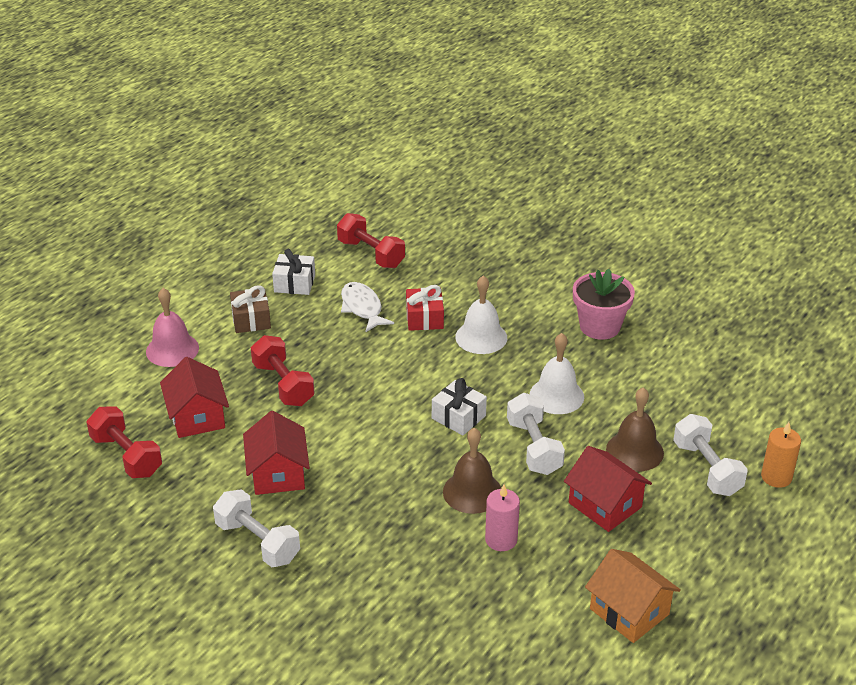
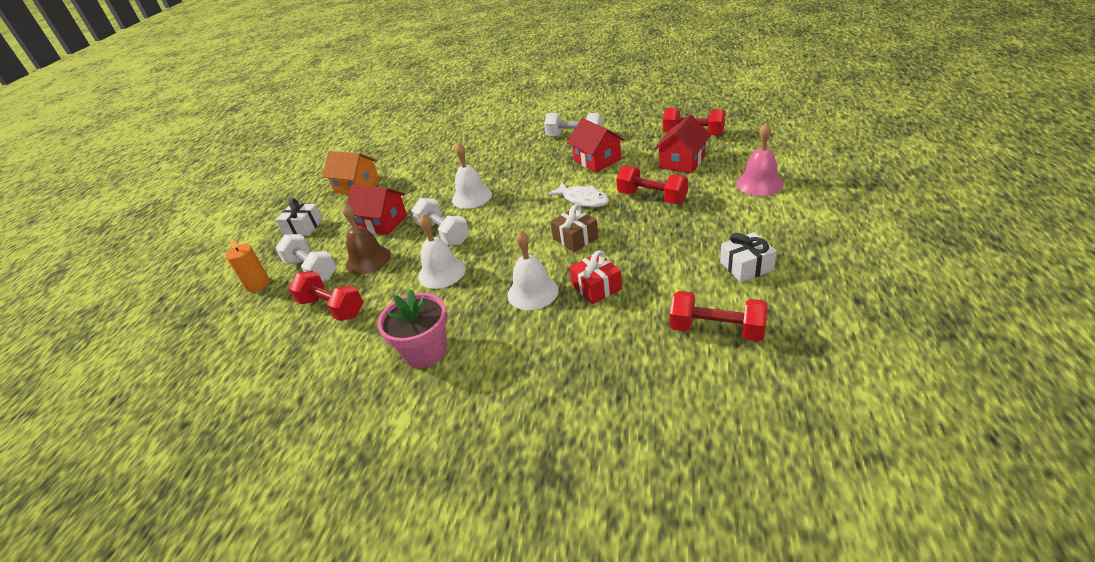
camera: 160 degrees right, 0 degrees up
(197, 417) = (682, 162): red house -> red house turned 75 degrees clockwise
(251, 320) = (736, 224): brown gift -> brown gift (575, 238)
(362, 308) = (660, 272): white fish -> white fish (583, 199)
(458, 417) = (509, 229): white gift -> white gift (303, 227)
(472, 492) = (472, 197): brown bell -> white bell
(501, 540) = (441, 185): pink candle -> none
(683, 406) = (332, 307): none -> red dumbbell

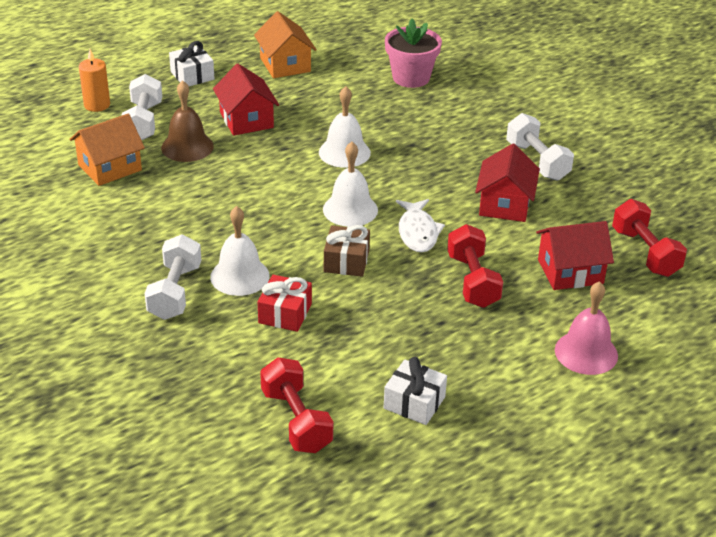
camera: 40 degrees right, 0 degrees up
(332, 307) = (110, 167): red dumbbell -> orange house
(425, 351) = (109, 254): pink flower pot -> pink flower pot (411, 78)
(441, 273) = (213, 203): white bell -> white bell (350, 209)
(443, 233) = (268, 169): white dumbbell -> white dumbbell (175, 292)

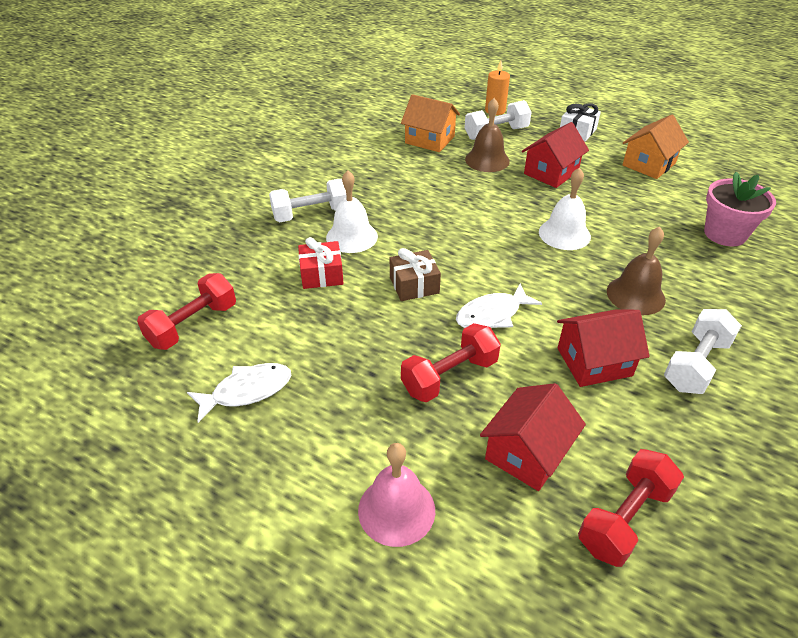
camera: 65 degrees right, 5 degrees up
(350, 209) = (487, 263): white bell -> none
(414, 403) = (247, 391): white gift -> white fish
(448, 152) = (635, 295): none -> brown bell
(570, 271) = (527, 452): red house -> red house turned 75 degrees clockwise

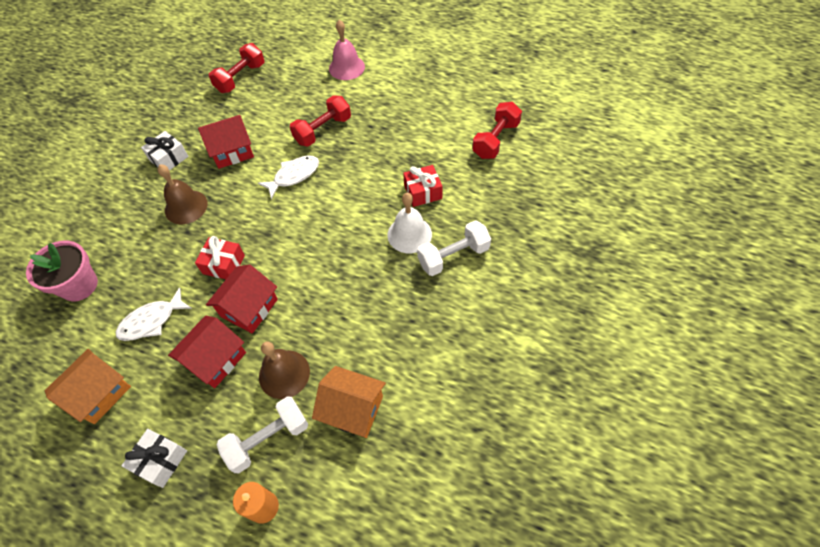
camera: 175 degrees right, 15 degrees up
(247, 391) = (440, 106): white fish -> white fish (151, 321)
(414, 285) = (351, 192): brown gift -> none
(527, 452) = (282, 98): red house -> red house (249, 308)
(564, 234) = (224, 264): white bell -> red gift
(695, 364) = (169, 158): white dumbbell -> white gift

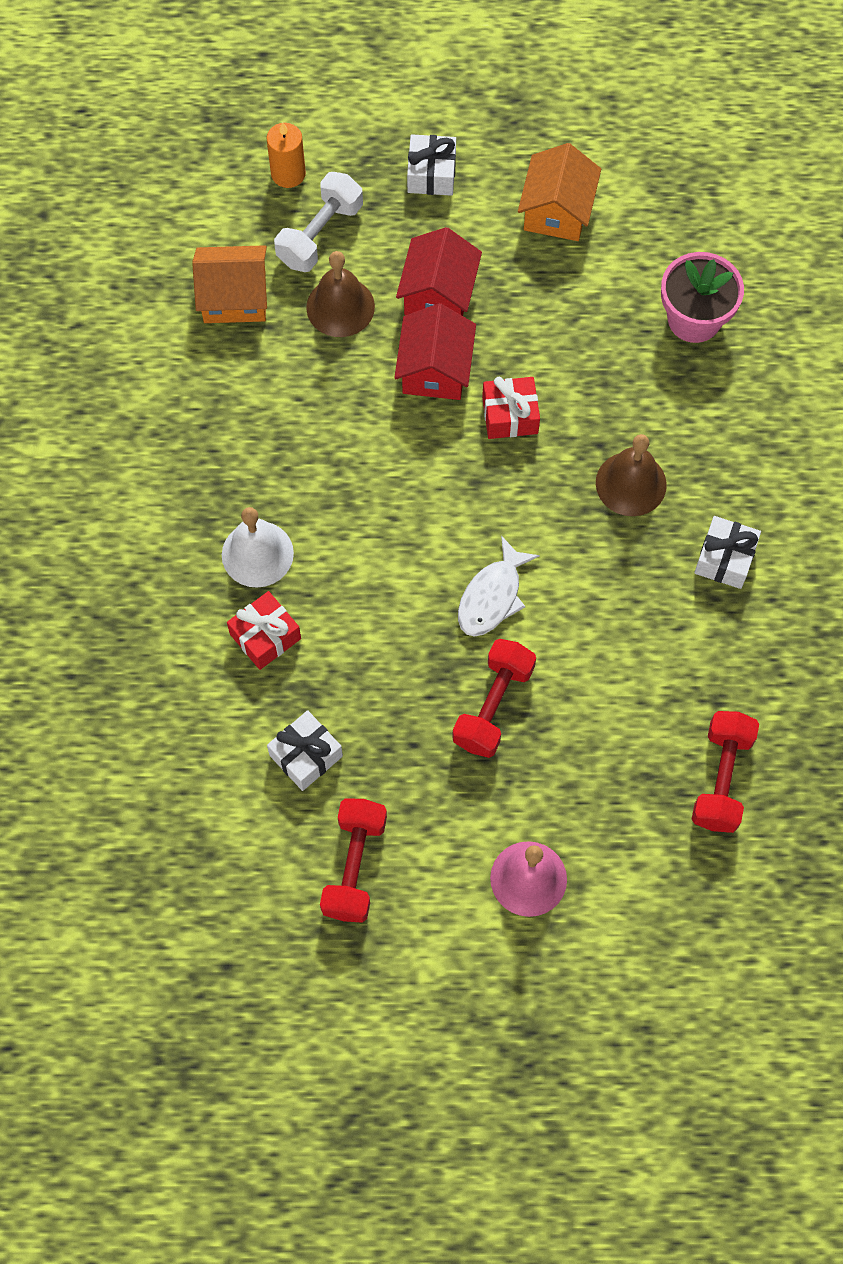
camera: 155 degrees right, 10 degrees up
(151, 321) = (556, 309): white fish -> none
(232, 151) = (626, 608): red house -> none
(425, 135) = (306, 755): none -> white gift
(453, 256) = (178, 539): white dumbbell -> none
(496, 140) = (176, 787): red dumbbell -> red dumbbell (354, 866)

